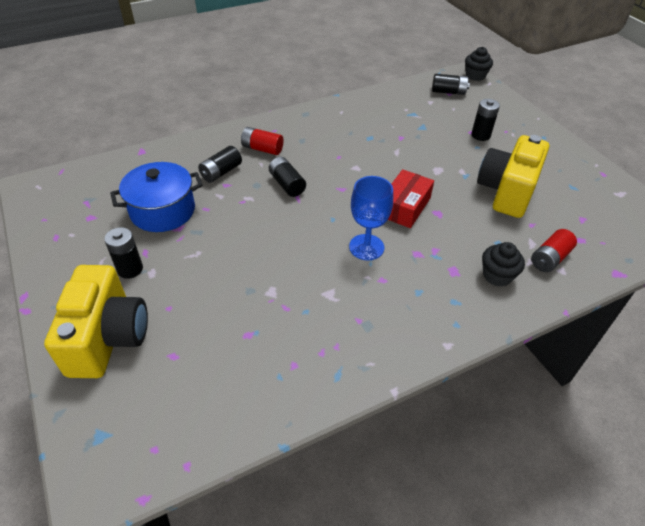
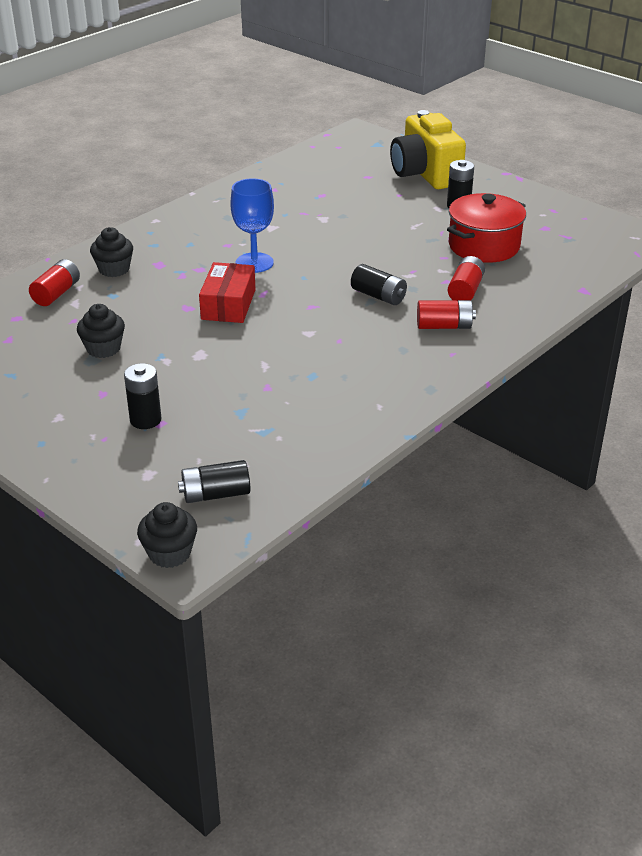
camera: 160 degrees right, 10 degrees down
(163, 211) = (484, 246): blue pot -> red pot
(221, 172) = (465, 290): black battery -> red battery
(507, 191) = (103, 348): yellow camera -> black cupcake

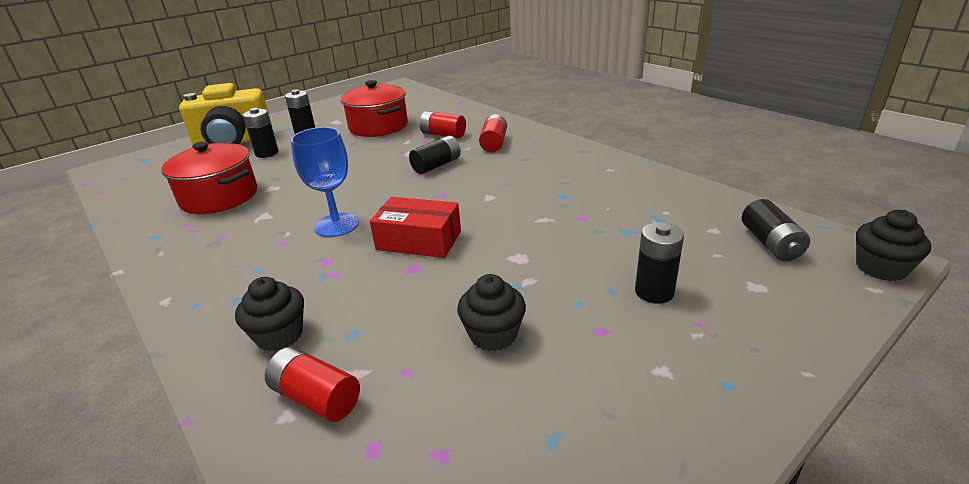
camera: 80 degrees left, 5 degrees down
(304, 199) = (219, 197): none -> red pot
(399, 198) = (267, 153): none -> black battery

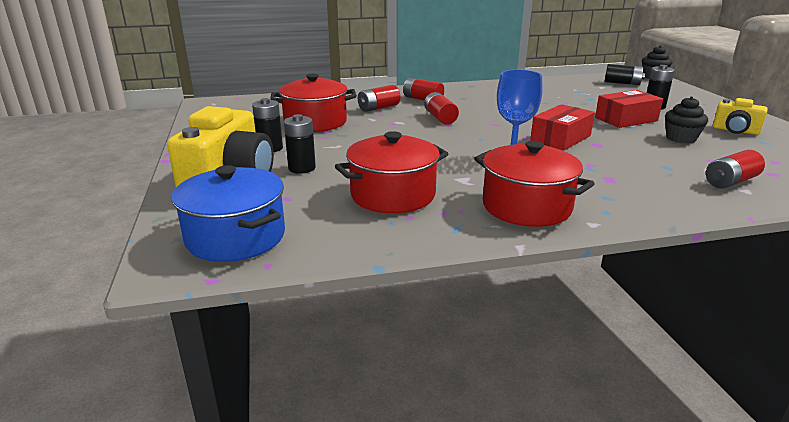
camera: 65 degrees left, 5 degrees down
(142, 171) = (235, 237): none -> blue pot
(202, 258) = (526, 207): none -> red pot
(279, 335) = (662, 186): black cupcake -> none
(436, 165) = (440, 118): black battery -> red battery
(548, 274) = (626, 119): none -> red box
(594, 397) = (735, 131): none -> yellow camera

